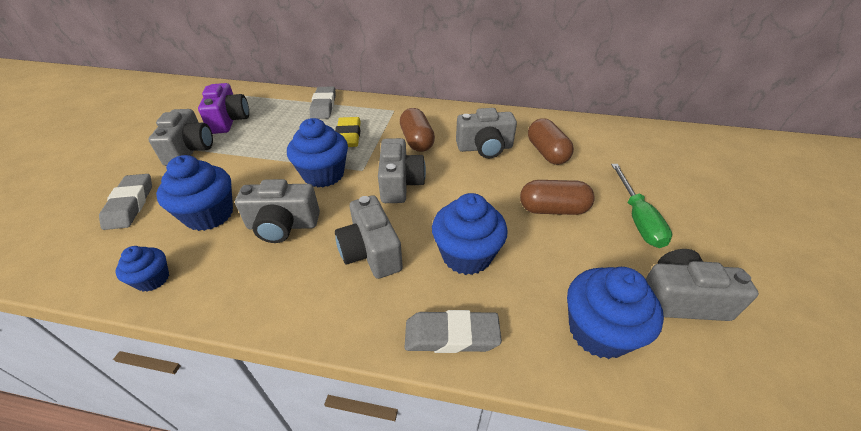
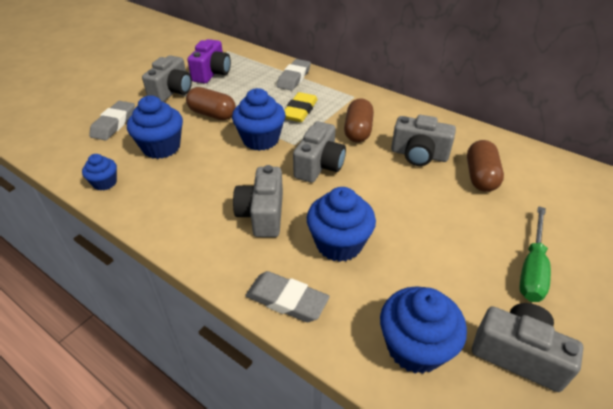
camera: 25 degrees right, 0 degrees up
(283, 225) = (208, 172): grey camera -> none
(553, 209) = (447, 231): brown capsule -> brown capsule (212, 114)

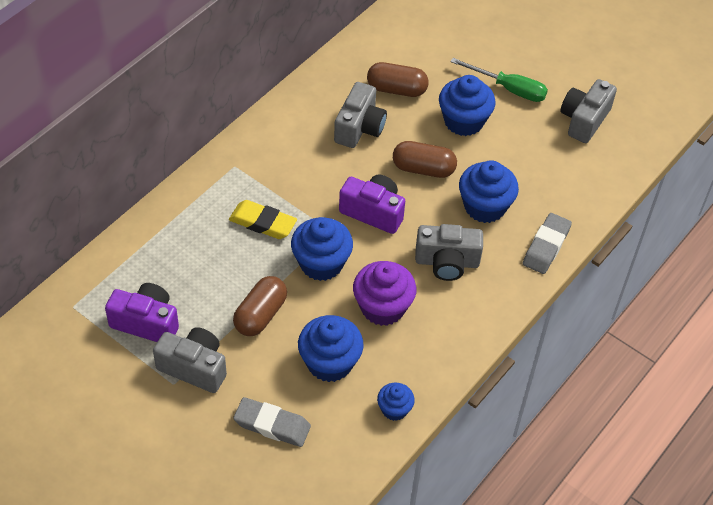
camera: 90 degrees left, 10 degrees up
(212, 174) = (382, 307): none -> purple cupcake
(294, 78) = (177, 225): grey eraser -> none
(319, 166) = (373, 212): grey camera -> purple camera
(358, 131) = (311, 172): brown capsule -> brown capsule (423, 169)
(415, 347) = (582, 174): blue cupcake -> blue cupcake (463, 121)

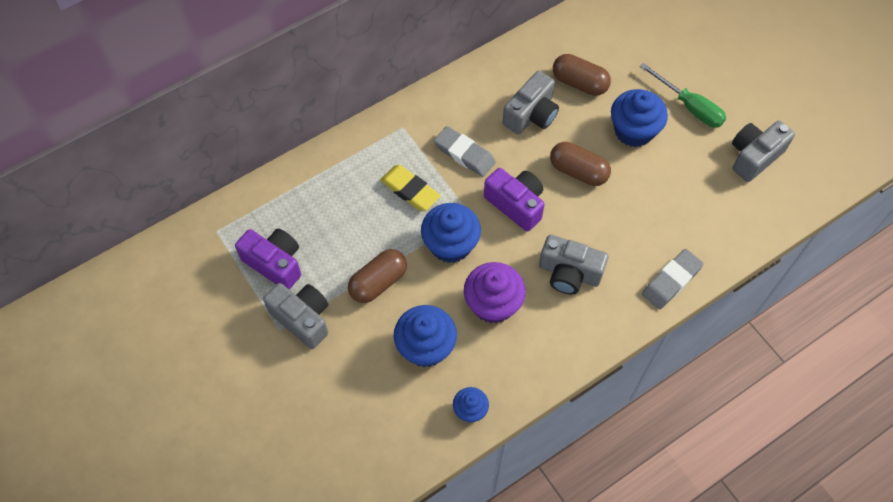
camera: 20 degrees right, 10 degrees up
(272, 425) = (353, 395): grey eraser -> grey eraser (464, 154)
(484, 206) = (624, 225): blue cupcake -> none

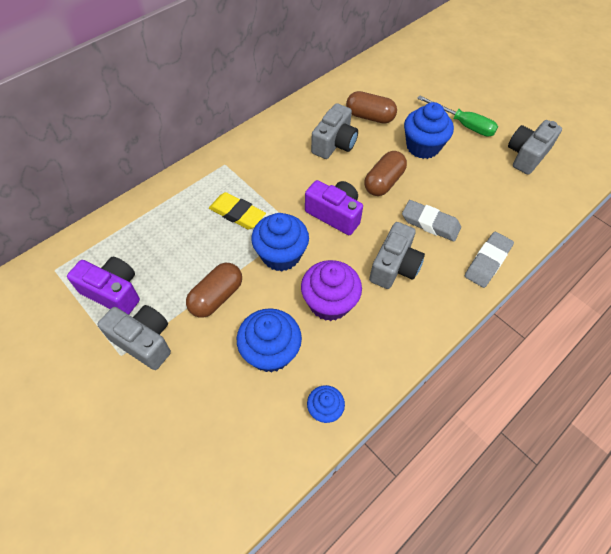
camera: 10 degrees left, 5 degrees down
(464, 154) = (282, 179): grey eraser -> grey eraser (430, 223)
(569, 273) = (394, 266): grey camera -> grey camera turned 75 degrees counterclockwise
(578, 171) = (383, 182): brown capsule -> brown capsule turned 75 degrees counterclockwise

